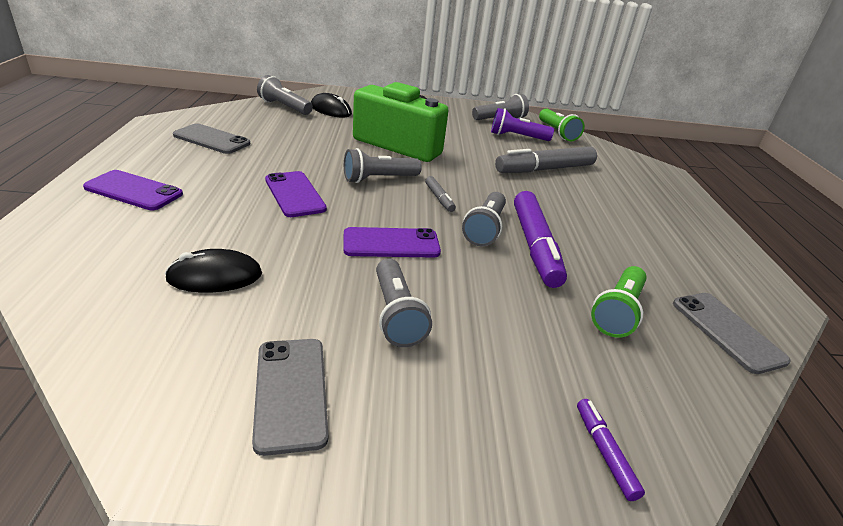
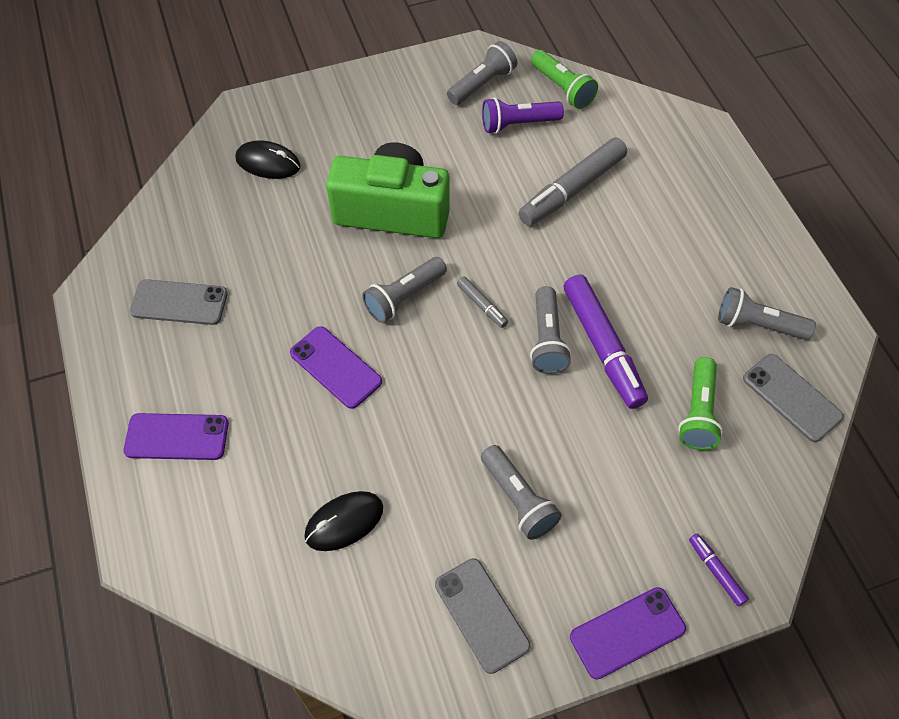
camera: 15 degrees left, 25 degrees up
(284, 107) = (209, 183): grey flashlight -> grey flashlight (758, 325)
(391, 243) = (469, 405): purple phone -> purple phone (627, 633)

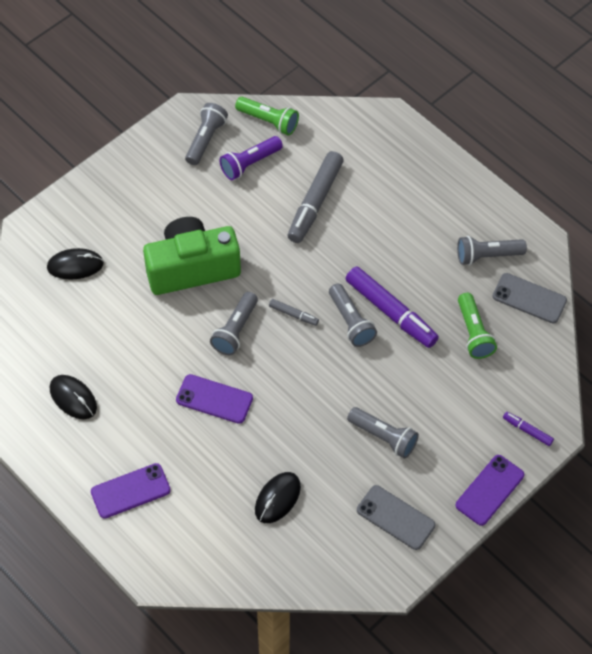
camera: 25 degrees left, 0 degrees up
(179, 303) = (73, 398): grey phone -> black mouse

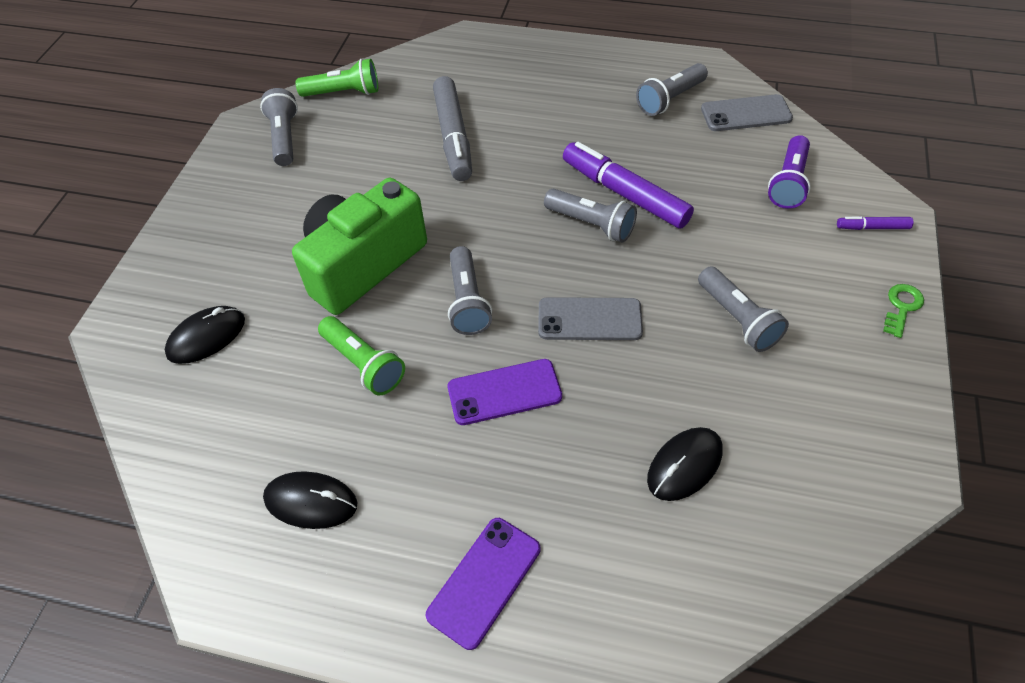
camera: 30 degrees left, 5 degrees down
(250, 164) = (352, 136): purple flashlight -> purple flashlight (788, 183)
(277, 498) = (684, 465): black mouse -> black mouse turned 45 degrees clockwise
(293, 315) = (522, 250): grey marker -> none
(383, 437) = (738, 319): grey flashlight -> grey flashlight turned 60 degrees clockwise
(391, 312) = (624, 193): purple marker -> purple marker turned 150 degrees counterclockwise
(395, 517) = (839, 400): grey phone -> grey phone (589, 319)
(473, 333) = (725, 169): green flashlight -> green flashlight (364, 364)
(489, 490) = (901, 307): purple phone -> green key

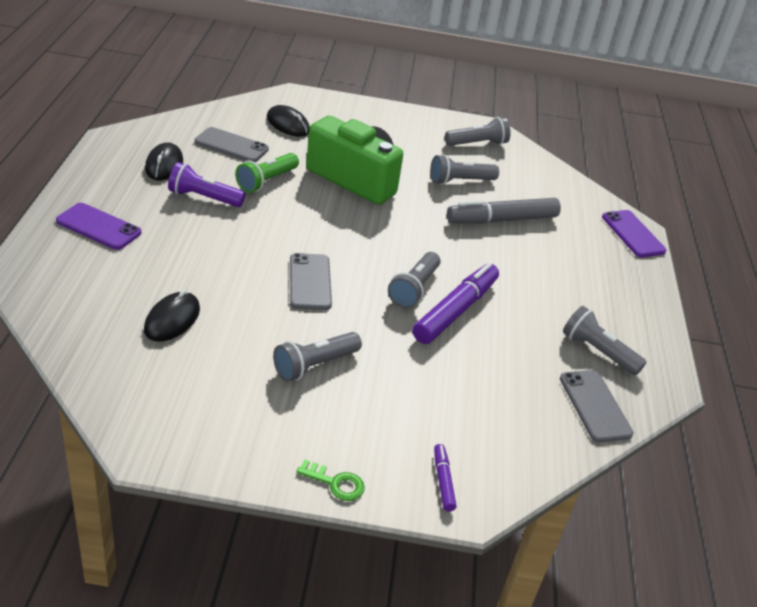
camera: 75 degrees right, 15 degrees down
(261, 410) = (231, 145): none -> grey phone
(343, 93) = (538, 167): green flashlight -> none
(467, 301) = (324, 224): grey flashlight -> grey flashlight (460, 181)
(504, 392) = (241, 238): purple phone -> purple phone (633, 234)
(684, 465) = (172, 319): black mouse -> black mouse turned 75 degrees clockwise
(788, 183) = (496, 424): purple flashlight -> purple flashlight (204, 198)

